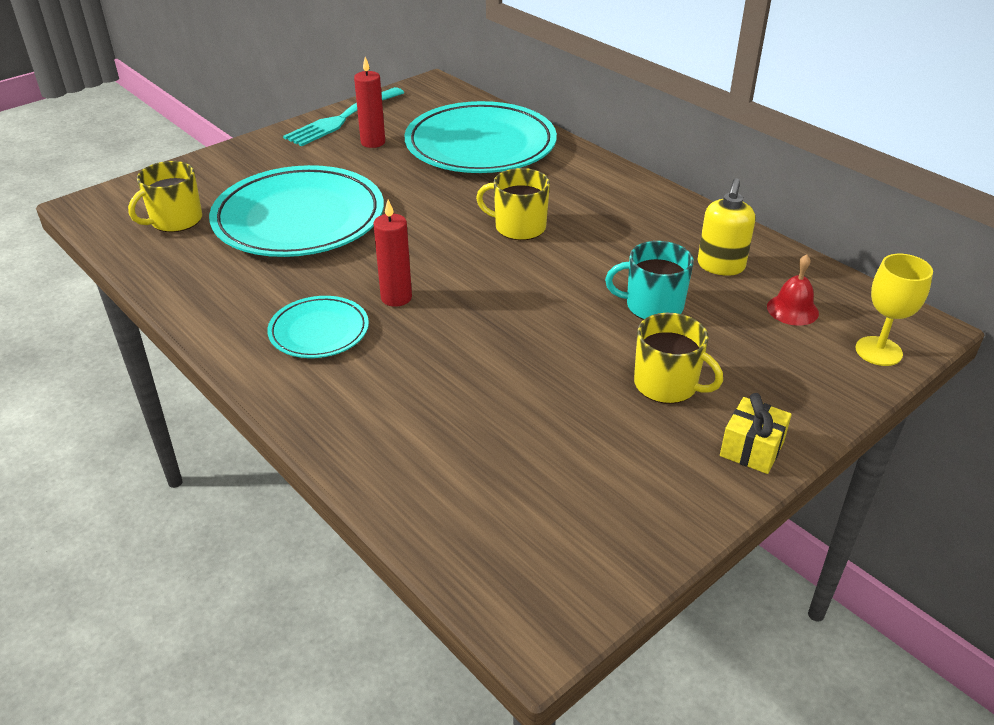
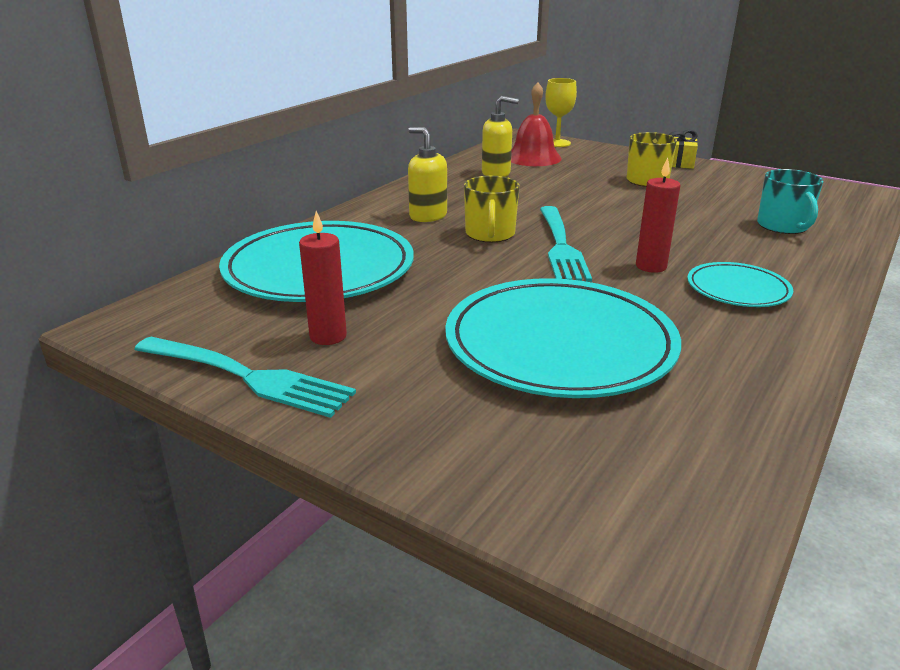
camera: 105 degrees left, 10 degrees down
(175, 220) = (643, 445): yellow mug -> none
(471, 259) = (560, 246): none -> turquoise fork
(581, 202) = (428, 216): none -> yellow soap dispenser
(652, 306) = (566, 187): turquoise mug -> turquoise mug (783, 226)
(792, 310) = (533, 158): red bell -> red bell, size x1.66

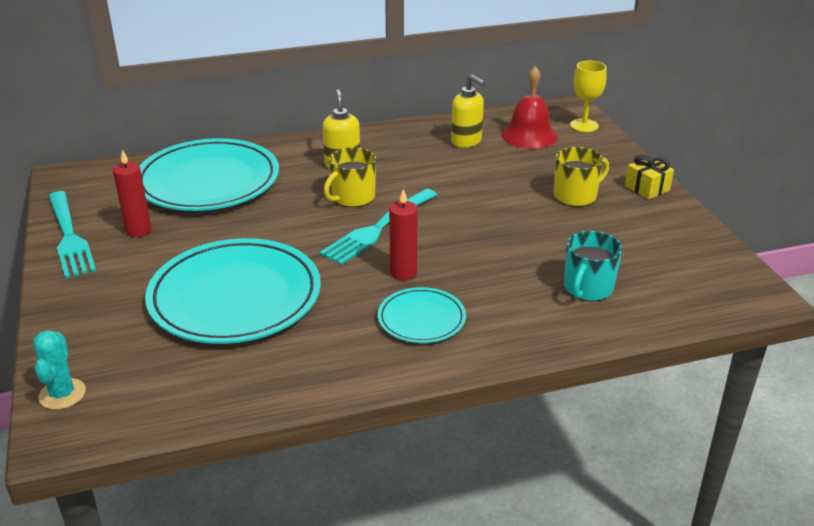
camera: 40 degrees right, 5 degrees up
(590, 532) = (62, 394): none -> turquoise cactus

